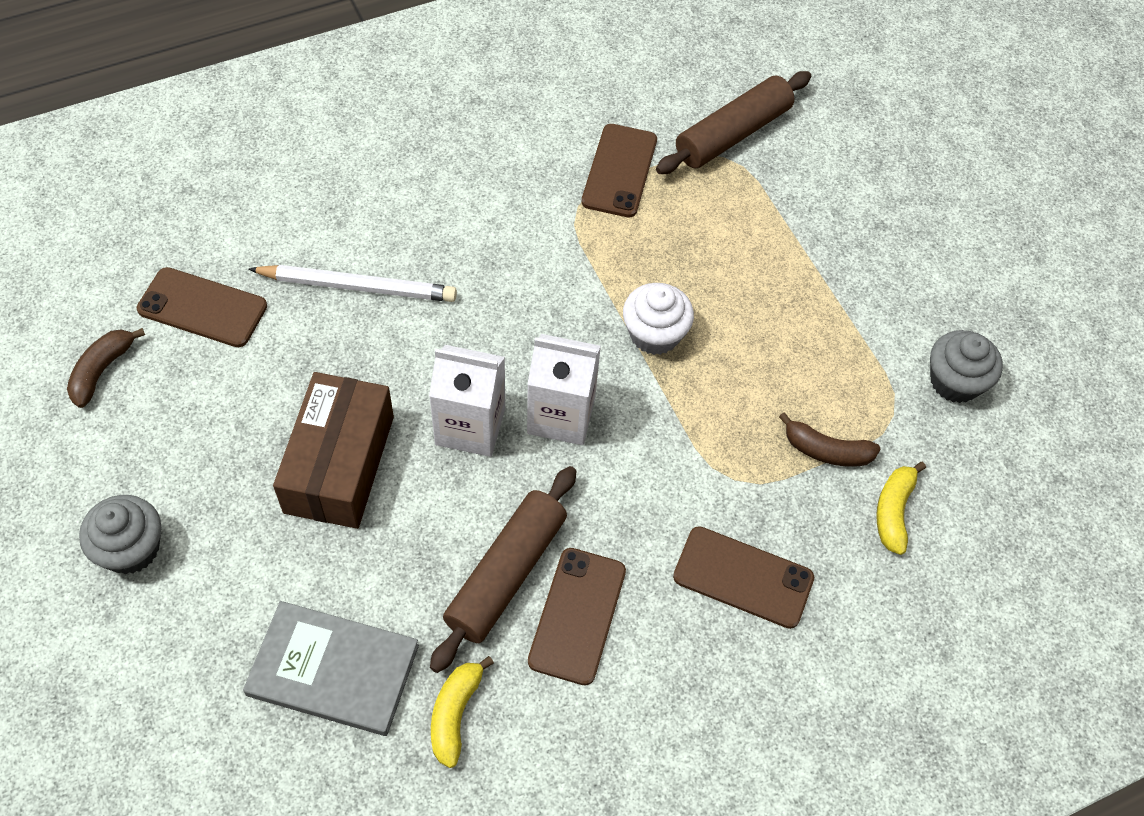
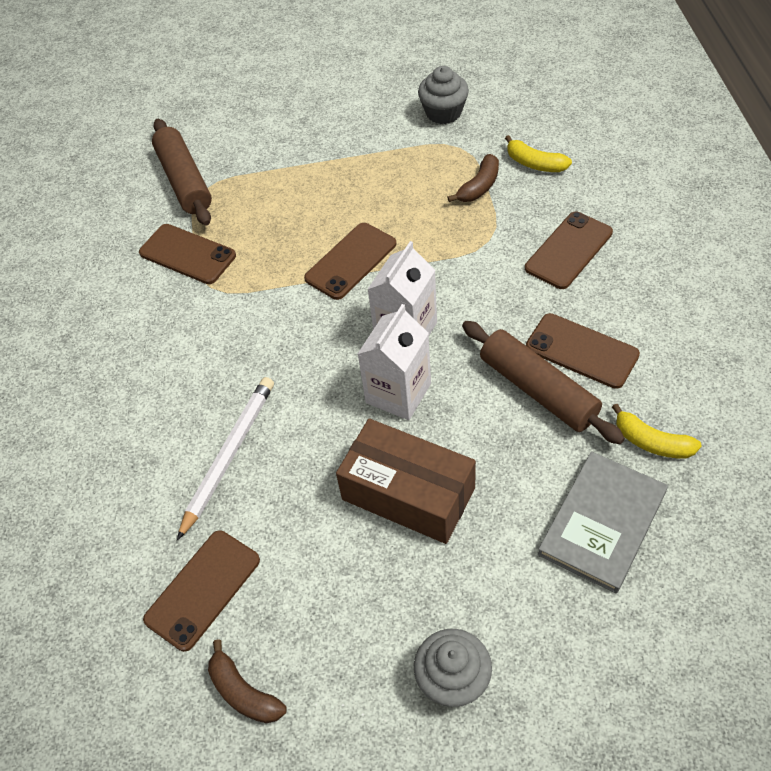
camera: 65 degrees left, 5 degrees down
(654, 334) = (351, 261): white cupcake -> brown phone

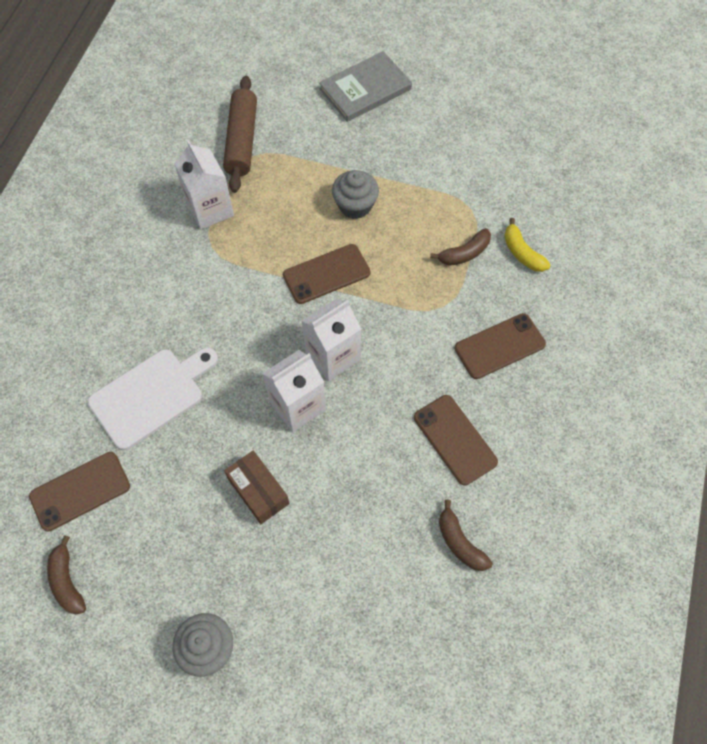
camera: 20 degrees right, 10 degrees up
(187, 254) = (210, 209): brown phone -> white carton
(229, 455) = (151, 395): white pencil -> white cutting board
(408, 493) = (258, 491): brown box -> brown box, size x0.63
(443, 112) = (477, 169): grey cupcake -> grey cupcake (355, 205)
(538, 390) = (402, 455): brown rolling pin -> none
(602, 523) = (382, 588): grey book -> grey book (365, 89)
(651, 442) = (460, 542): yellow banana -> brown banana

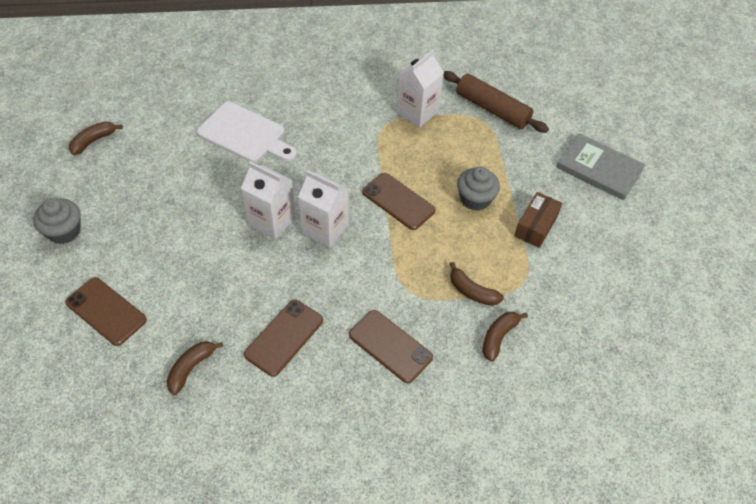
camera: 65 degrees right, 10 degrees down
(80, 491) = (159, 124): brown phone -> brown phone (106, 311)
(242, 141) = (492, 109): brown rolling pin -> brown rolling pin turned 60 degrees clockwise
(258, 491) = (192, 220): brown box -> brown box (536, 226)
(522, 252) = (499, 337): yellow banana -> brown banana

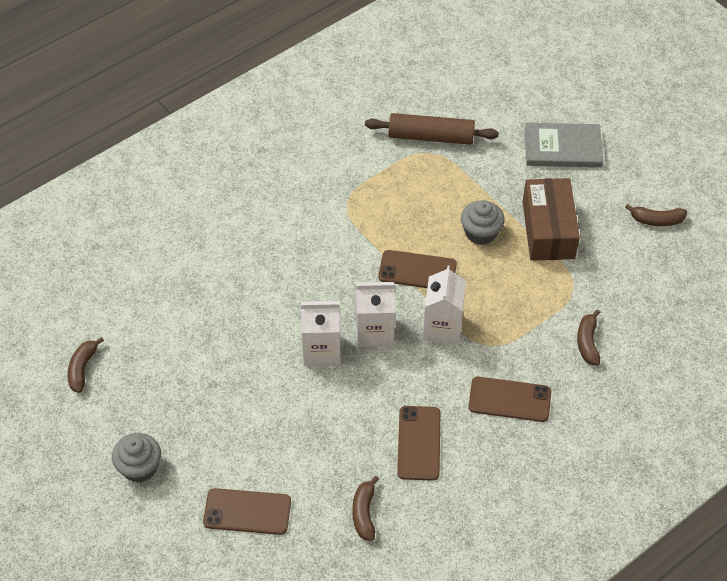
camera: 30 degrees left, 0 degrees up
(245, 134) = (225, 282): white cutting board -> none
(417, 112) = (366, 175): white carton -> white carton (442, 328)
(472, 291) = (539, 316): brown banana -> brown banana (656, 220)
(536, 226) = (548, 230): brown box -> brown box, size x1.60

